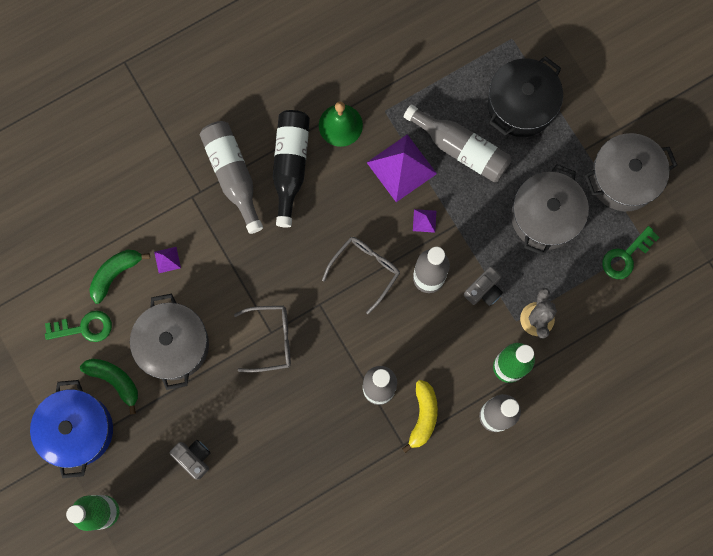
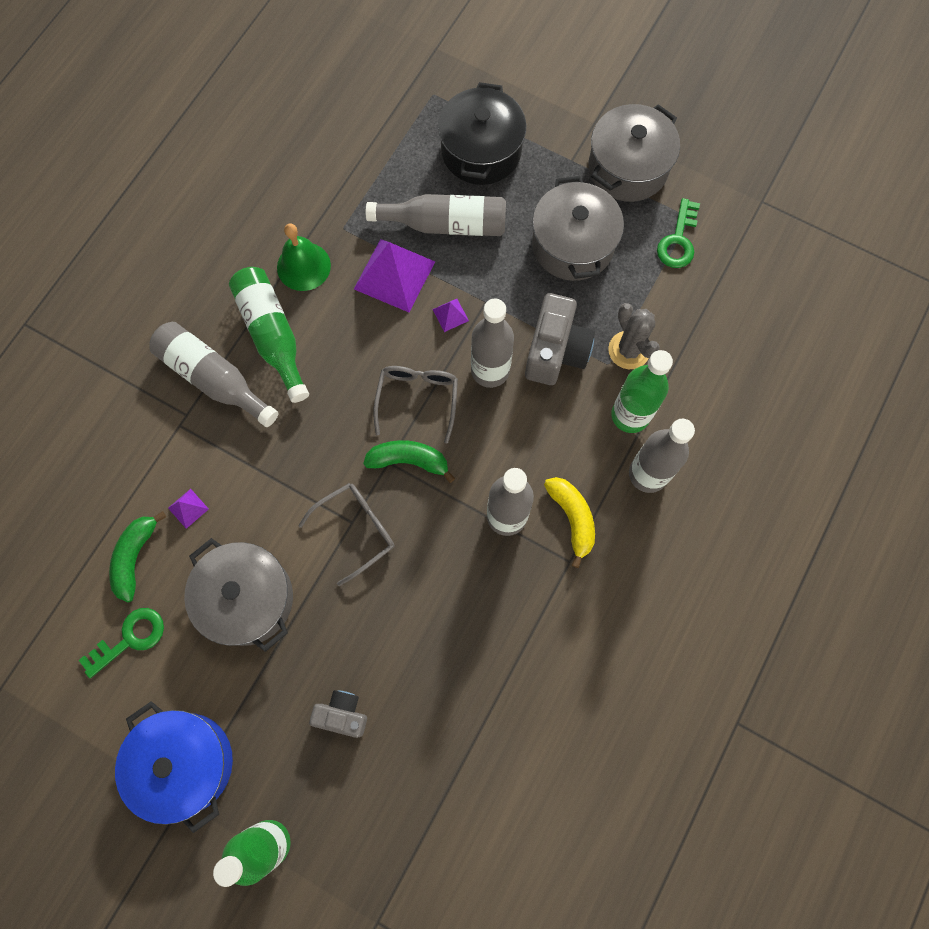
camera: 30 degrees left, 5 degrees down
(115, 380) = (199, 678): green banana -> green banana (409, 460)
(290, 166) = (273, 335): black bottle -> green bottle
(483, 290) = (556, 351): grey camera -> grey camera, size x1.66

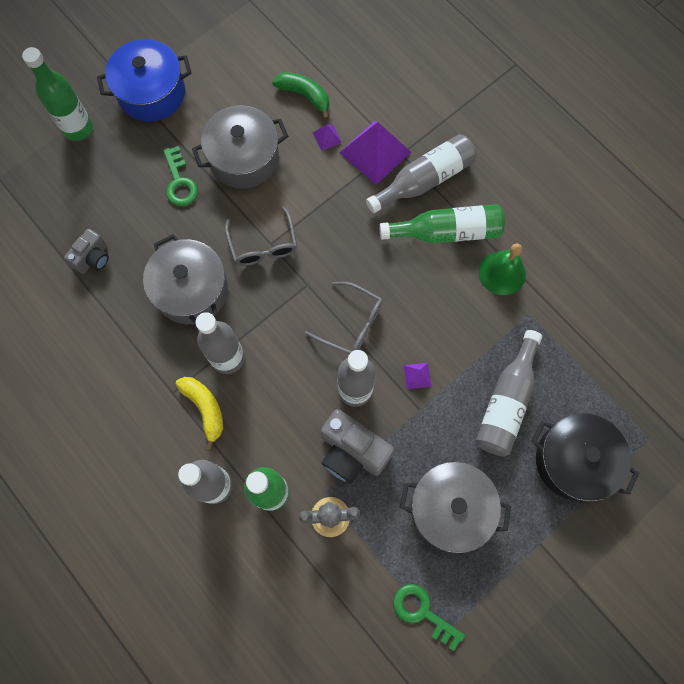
camera: 110 degrees right, 0 degrees up
(130, 638) = (248, 80): green key -> green key (179, 182)
(342, 714) = (136, 196): grey camera -> grey camera (93, 258)
(394, 275) = (470, 342): purple pyramid -> purple pyramid (375, 152)
(409, 460) = (302, 300): green banana -> none
(572, 518) = (205, 408): yellow banana -> yellow banana turned 120 degrees counterclockwise
(628, 168) = (515, 596): grey pot -> grey pot (191, 290)

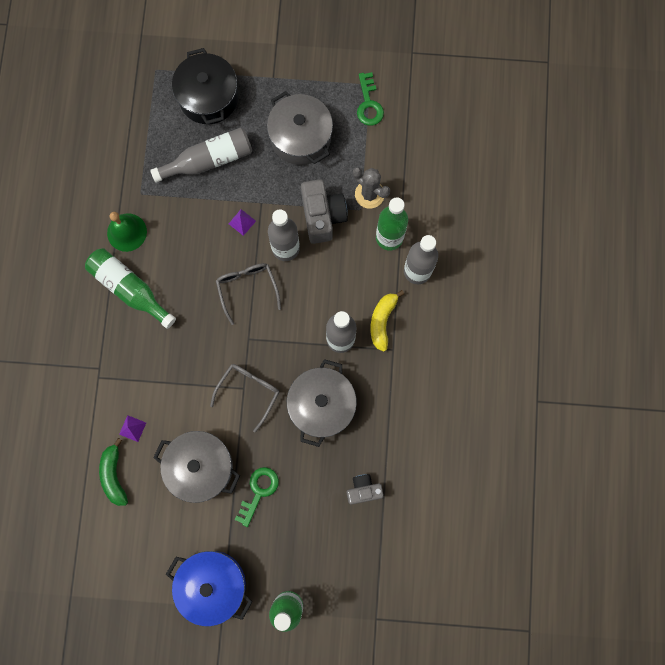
camera: 135 degrees left, 5 degrees up
(375, 152) = (114, 386): purple pyramid -> none
(424, 180) = (105, 336): grey bottle -> none

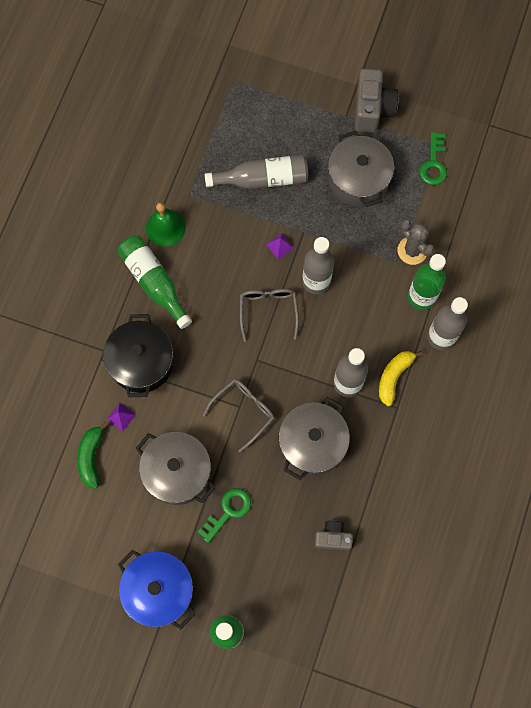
camera: 15 degrees right, 5 degrees down
(208, 97) = (278, 119): black pot -> black pot (141, 362)
(322, 216) = (360, 260): grey camera -> grey camera (372, 110)

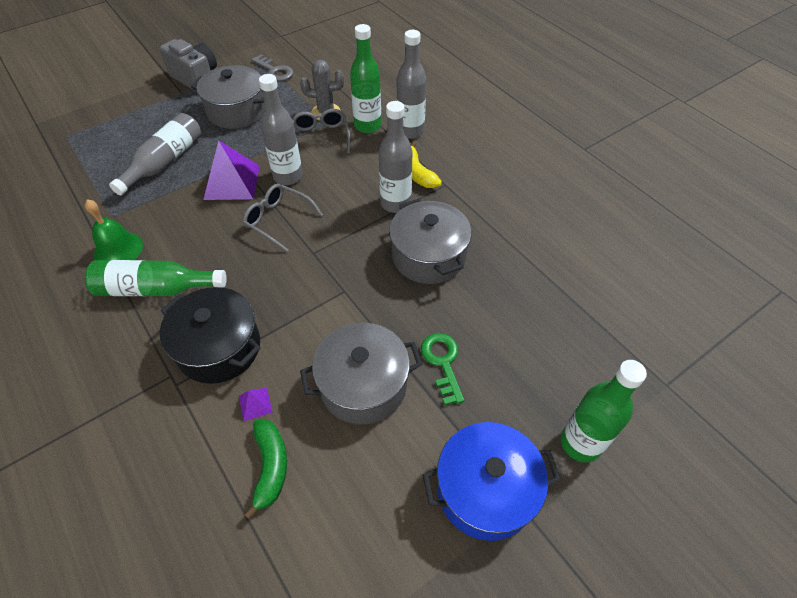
camera: 55 degrees left, 20 degrees down
(91, 457) = (270, 466): green banana -> green banana turned 135 degrees counterclockwise
(243, 412) = (352, 291): grey glasses -> grey glasses (321, 138)
(279, 246) = (232, 182): purple pyramid -> purple pyramid, size x2.26
(333, 538) = (533, 291): grey camera -> none
(433, 164) = (275, 71): green key -> grey key

